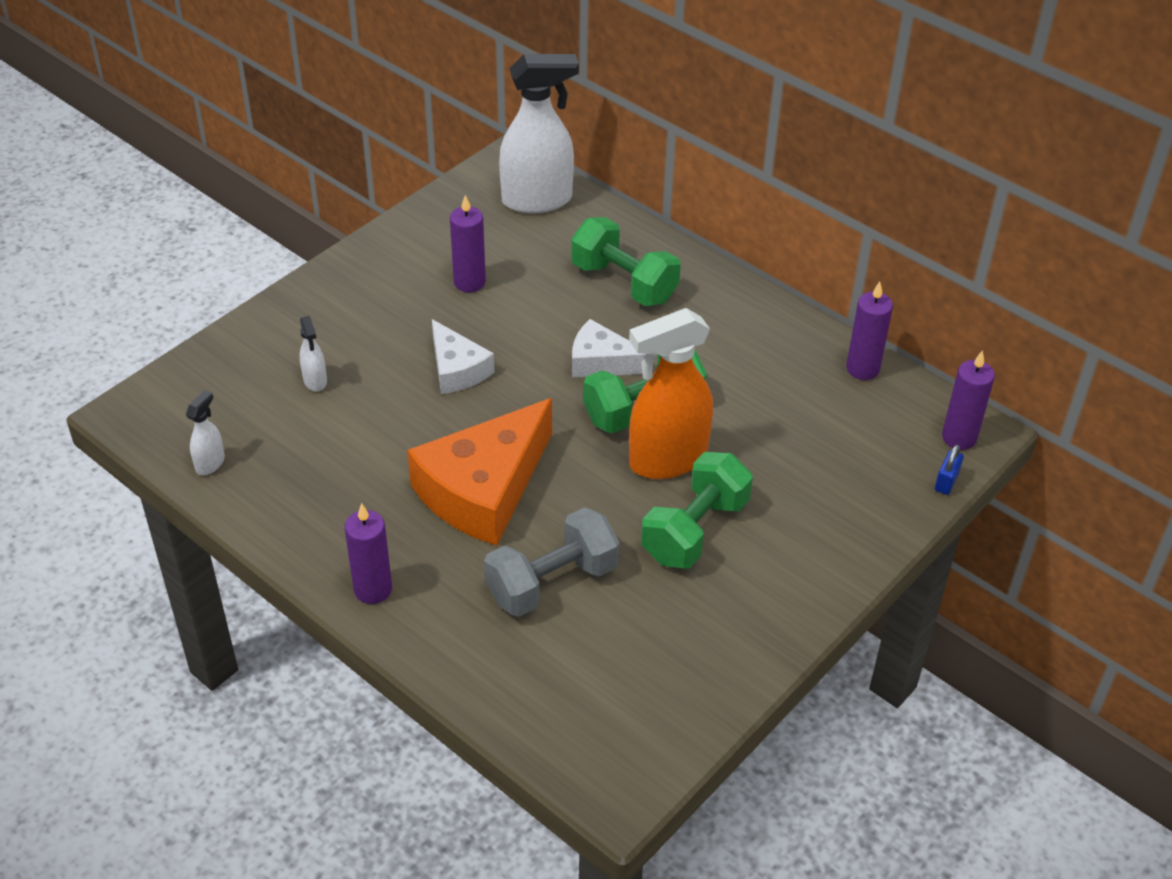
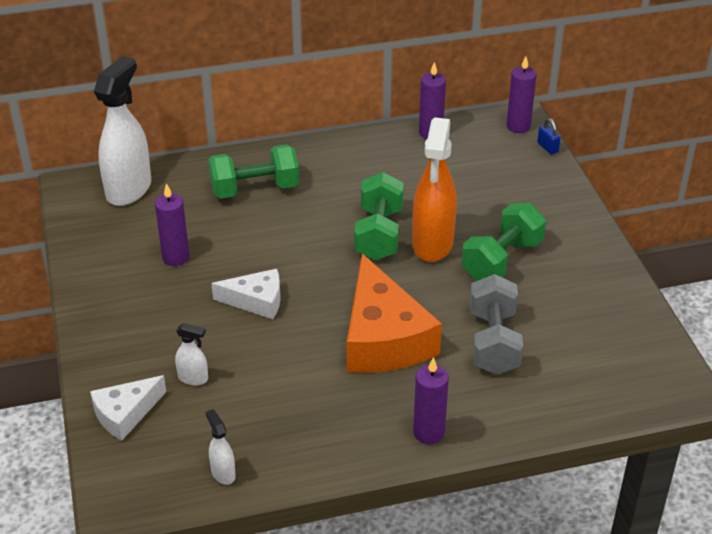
camera: 55 degrees left, 5 degrees down
(602, 362) = (318, 232): white cheese -> white cheese (125, 414)
(695, 530) = (502, 260): green dumbbell -> green dumbbell turned 60 degrees clockwise

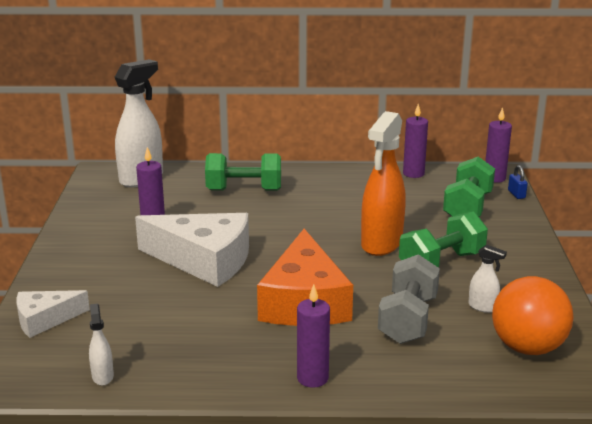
camera: 15 degrees right, 15 degrees down
(193, 378) = (118, 304): white spray bottle -> white spray bottle (483, 307)
(256, 301) = (204, 260): white cheese -> white cheese, size x1.83
(378, 234) = (336, 231): green dumbbell -> green dumbbell (467, 207)
(615, 355) = (527, 347): none -> orange ball

